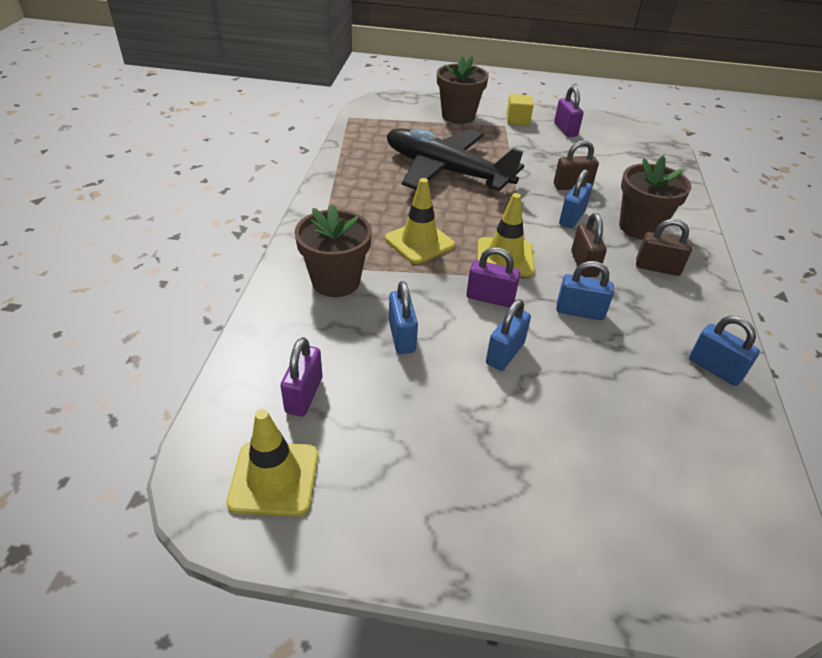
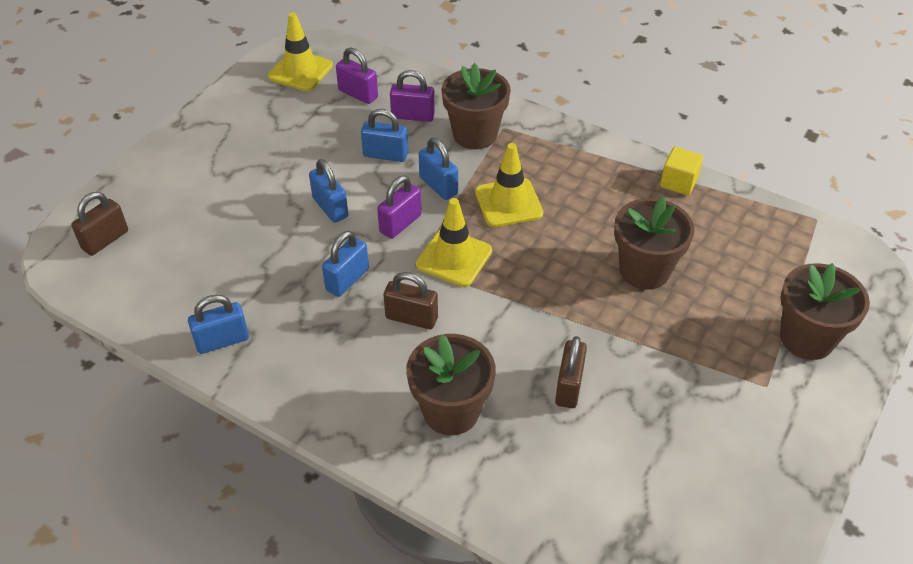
camera: 115 degrees right, 5 degrees up
(446, 171) = (644, 270): black plane -> brown flower pot
(517, 120) = (783, 410): yellow cube -> yellow cube (678, 182)
(565, 130) = (739, 463): purple padlock -> purple padlock (413, 116)
(572, 218) = (498, 350): blue padlock -> blue padlock (438, 186)
(657, 268) = (372, 382): brown padlock -> brown padlock (105, 240)

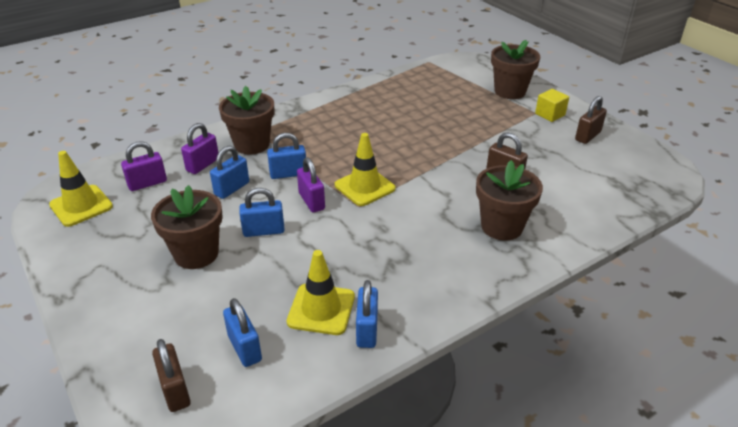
camera: 65 degrees left, 10 degrees down
(347, 279) = (348, 242): blue padlock -> blue padlock (244, 348)
(411, 318) = (408, 221): brown padlock -> brown padlock (587, 136)
(508, 203) = (331, 150): yellow traffic cone -> yellow traffic cone (321, 309)
(644, 270) = (429, 121): brown flower pot -> brown flower pot (196, 254)
(678, 182) = (367, 89): yellow cube -> yellow cube (550, 114)

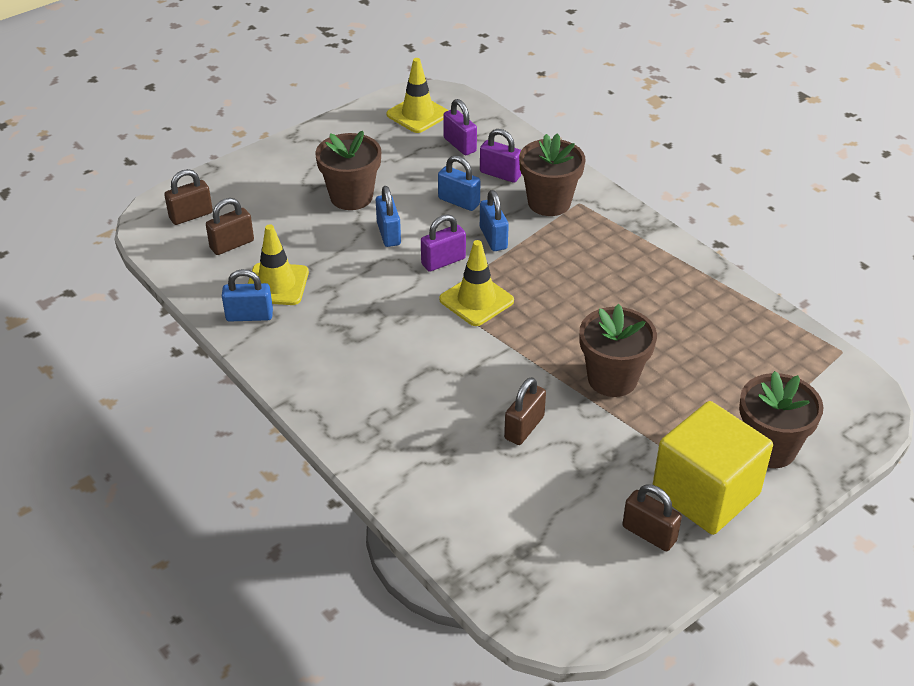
camera: 85 degrees right, 5 degrees up
(244, 348) = (232, 244): blue padlock -> brown padlock
(502, 226) = (411, 419): brown flower pot -> brown flower pot (612, 379)
(550, 114) = (705, 493): yellow cube -> yellow cube, size x2.20

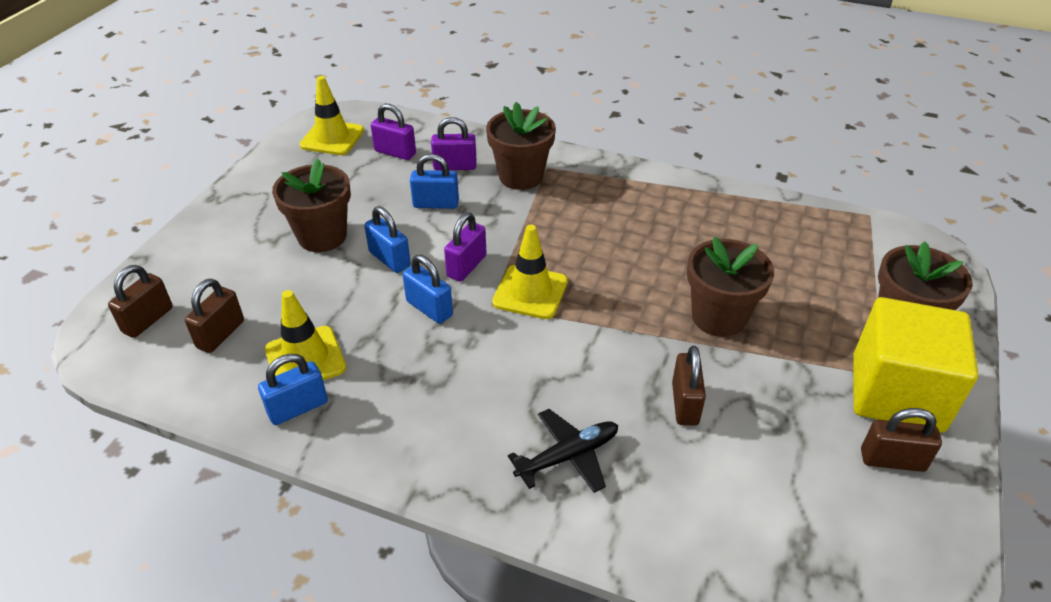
camera: 30 degrees left, 0 degrees up
(406, 424) = (567, 456): none -> black plane
(493, 238) = (496, 226): blue padlock -> blue padlock (429, 308)

